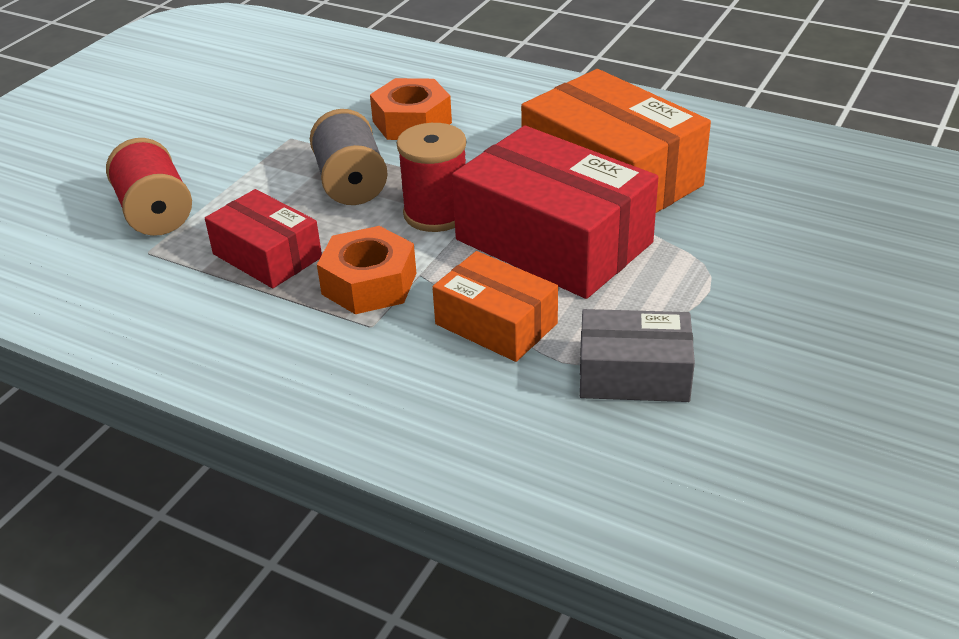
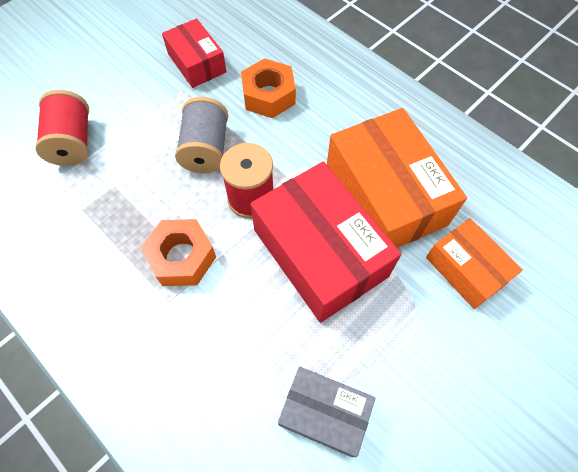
camera: 15 degrees right, 25 degrees up
(267, 256) = (127, 207): red box -> red box (197, 63)
(496, 324) = (250, 327): orange box -> orange box (466, 269)

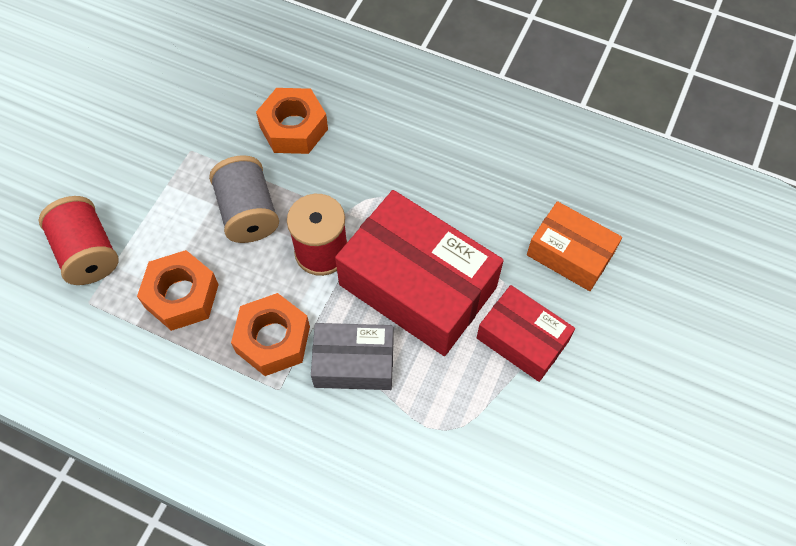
camera: 20 degrees left, 0 degrees up
(126, 198) = (181, 296): none -> orange nut
(197, 63) = (192, 113): red box -> red box (522, 340)
(324, 413) = (480, 440): grey box -> grey box (354, 363)
(385, 195) = (463, 203): orange box -> none

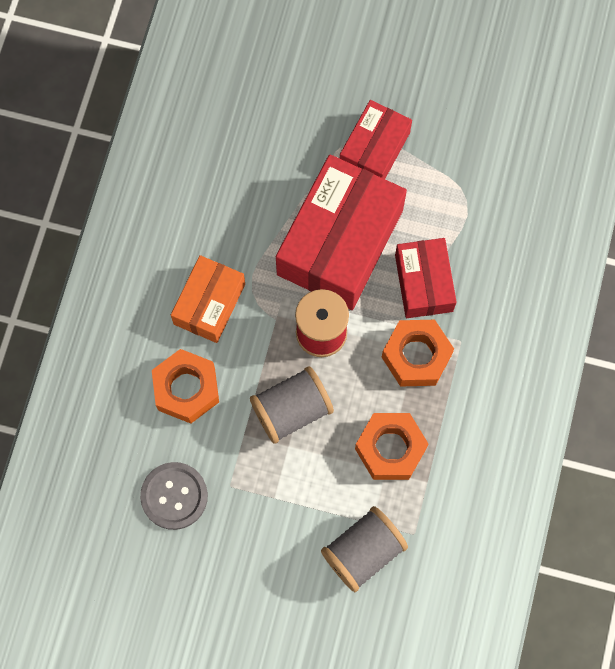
camera: 100 degrees left, 10 degrees up
(87, 253) = (363, 552): red spool -> grey spool
(195, 106) = (174, 496): none -> grey button
(354, 363) = (423, 283): grey box -> red box
(570, 254) = (284, 118): orange box -> orange box (209, 304)

